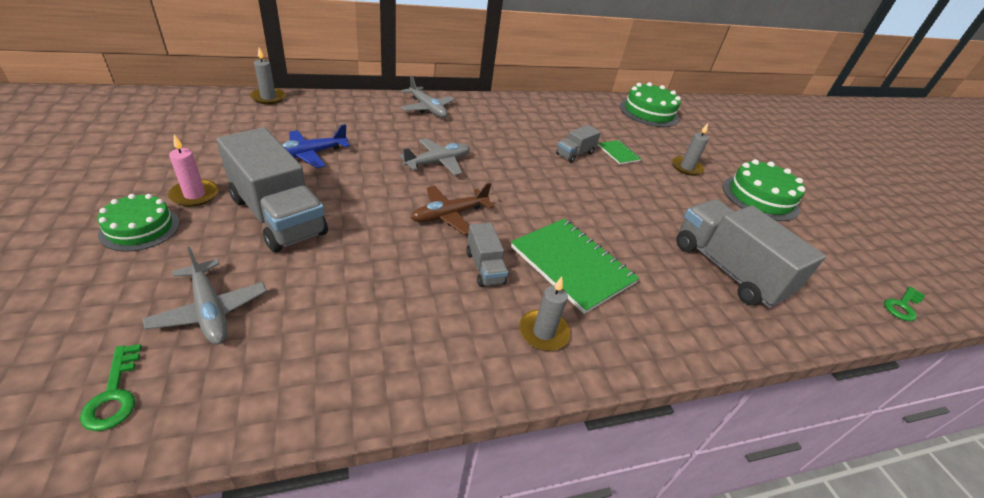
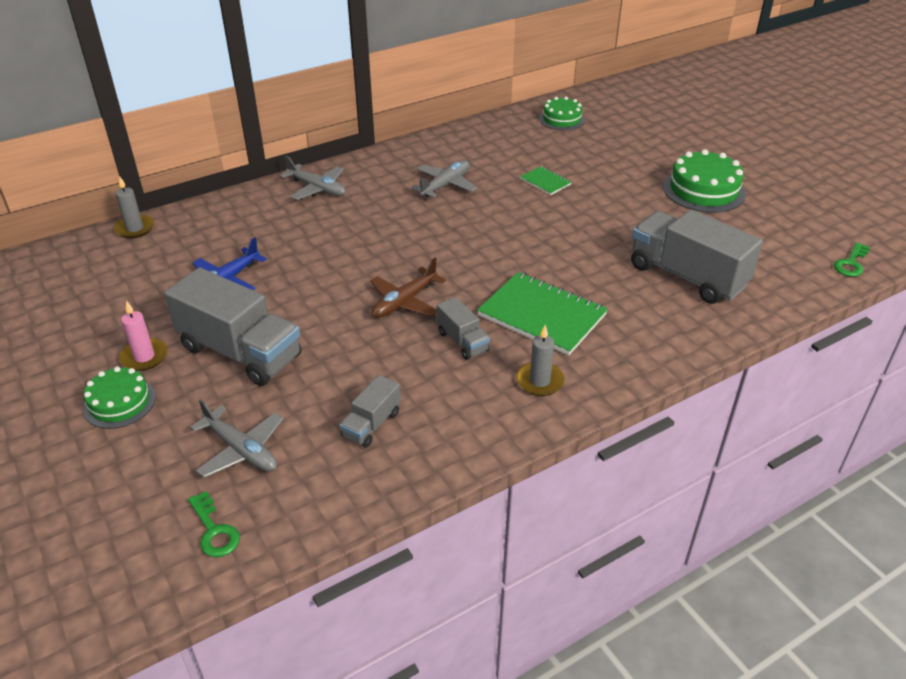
camera: 10 degrees left, 0 degrees up
(438, 162) = (363, 249): grey plane -> grey plane (445, 185)
(575, 154) = (500, 196): grey truck -> grey truck (371, 424)
(649, 112) = (561, 119): green cake -> green cake, size x0.64
(686, 168) = (621, 178): grey candle -> none

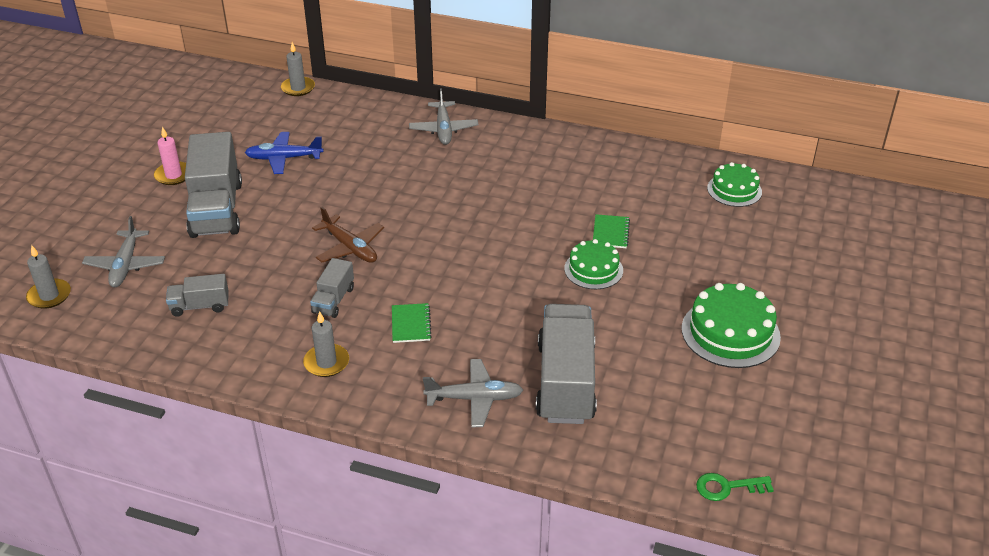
camera: 50 degrees right, 0 degrees up
(119, 402) = (123, 193): green cake -> green cake (593, 269)
(214, 530) = (49, 296): green key -> grey candle
(404, 302) = (350, 248): brown plane -> brown plane turned 135 degrees counterclockwise
(445, 185) = (532, 184): grey plane -> grey plane (474, 398)
(542, 315) = (411, 324): green notebook -> green notebook, size x0.49

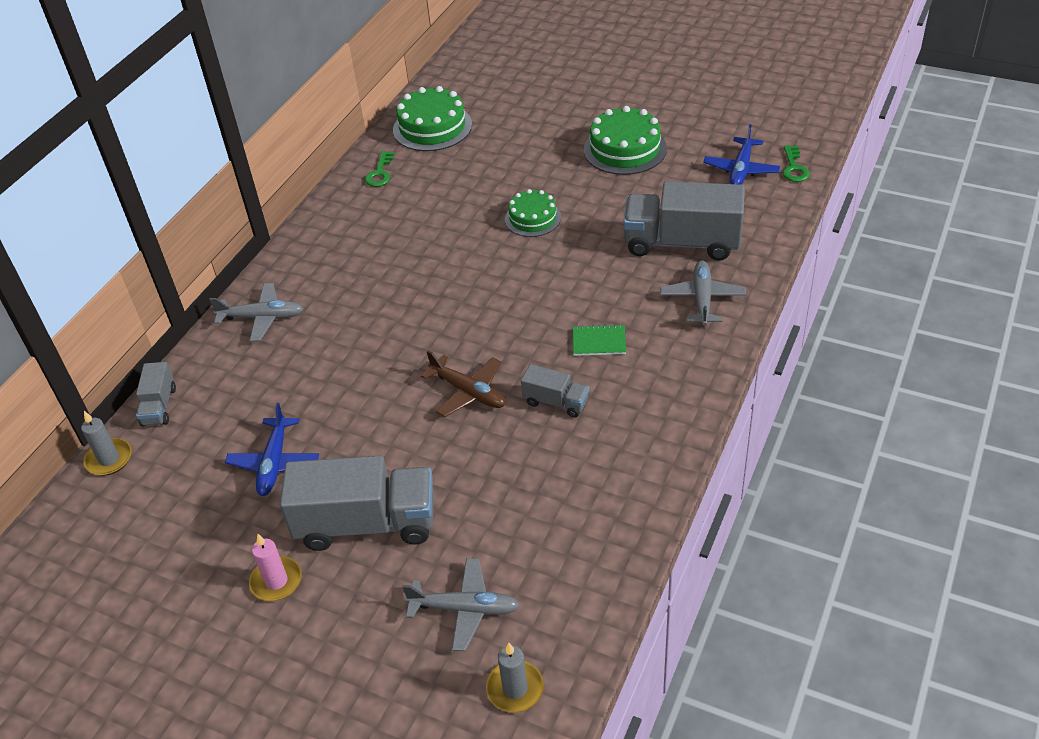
camera: 80 degrees left, 5 degrees up
(200, 306) = (553, 520): grey truck -> grey truck (159, 406)
(326, 362) = (651, 403): grey candle -> none
(350, 248) = (468, 392): brown plane -> brown plane turned 75 degrees clockwise
(610, 232) = (480, 204): green notebook -> none
(649, 166) = (380, 173): none -> green key
(712, 435) = (741, 170): none -> blue plane
(734, 190) = (432, 127): green cake -> green cake, size x1.56

